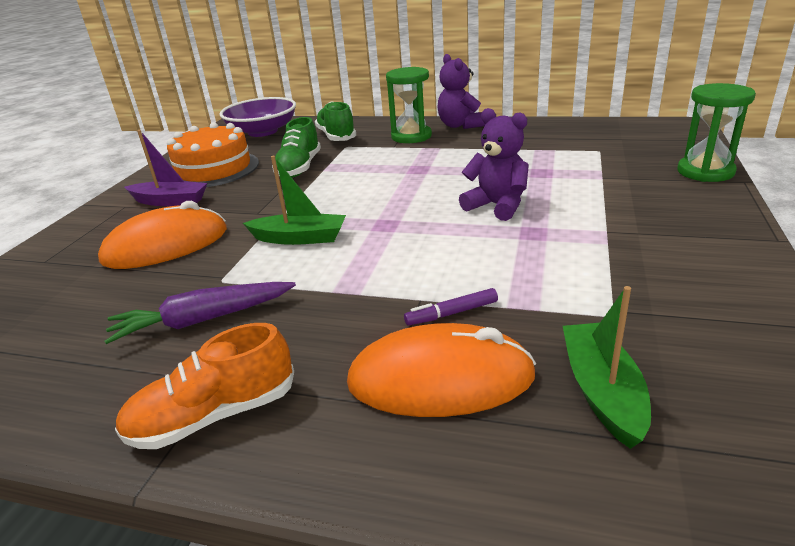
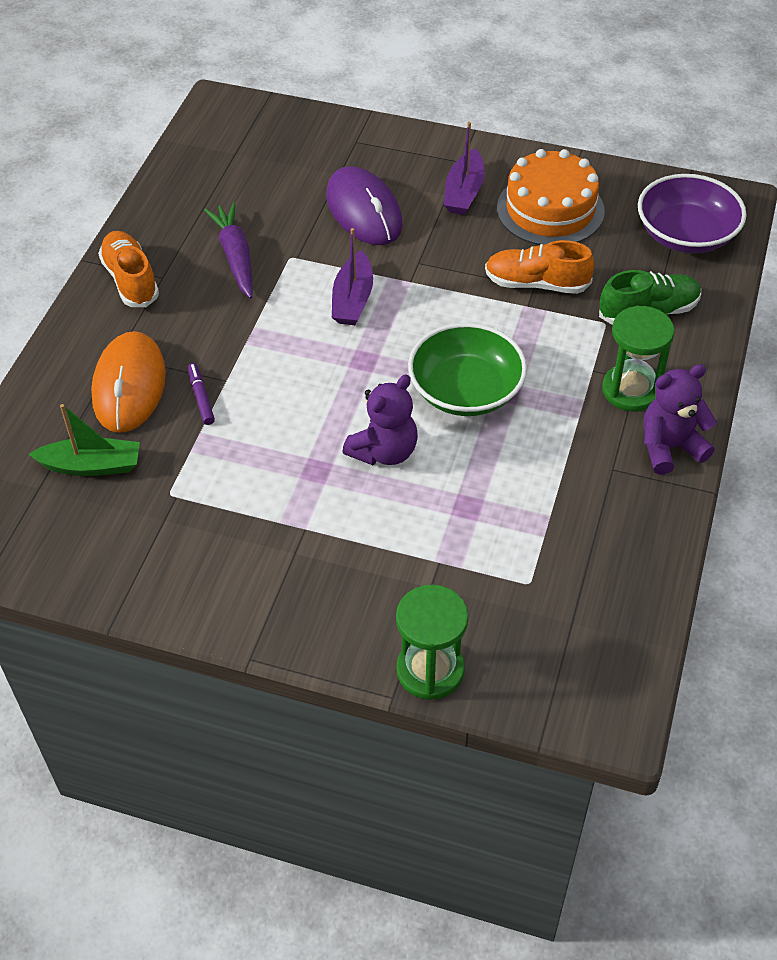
camera: 90 degrees right, 20 degrees up
(166, 245) = (364, 211): orange mouse -> purple mouse
(299, 168) = (536, 284): green shoe -> orange shoe
(300, 238) = (353, 299): green boat -> purple boat
(419, 182) = (466, 390): none -> green bowl

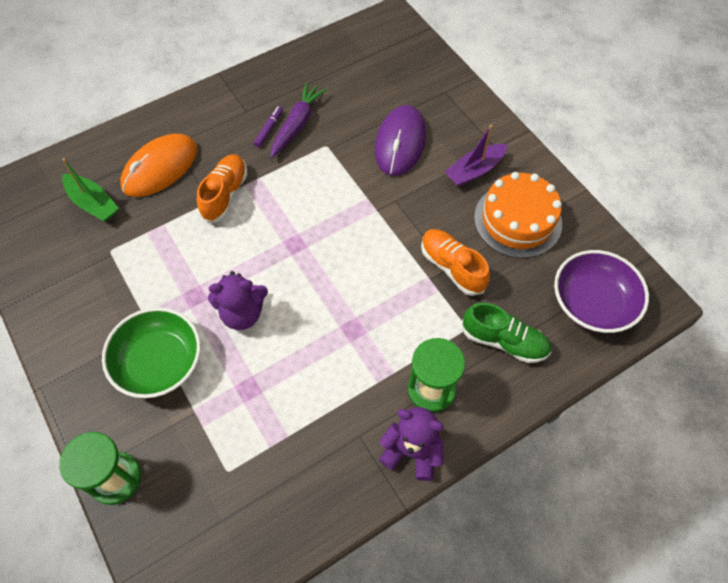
camera: 40 degrees right, 10 degrees up
(131, 280) = (228, 102): orange shoe -> orange shoe (225, 194)
(201, 397) = (186, 202): purple marker -> purple marker (269, 129)
(353, 299) = (331, 198): purple boat -> none
(466, 390) = (330, 309): green bowl -> green bowl (159, 362)

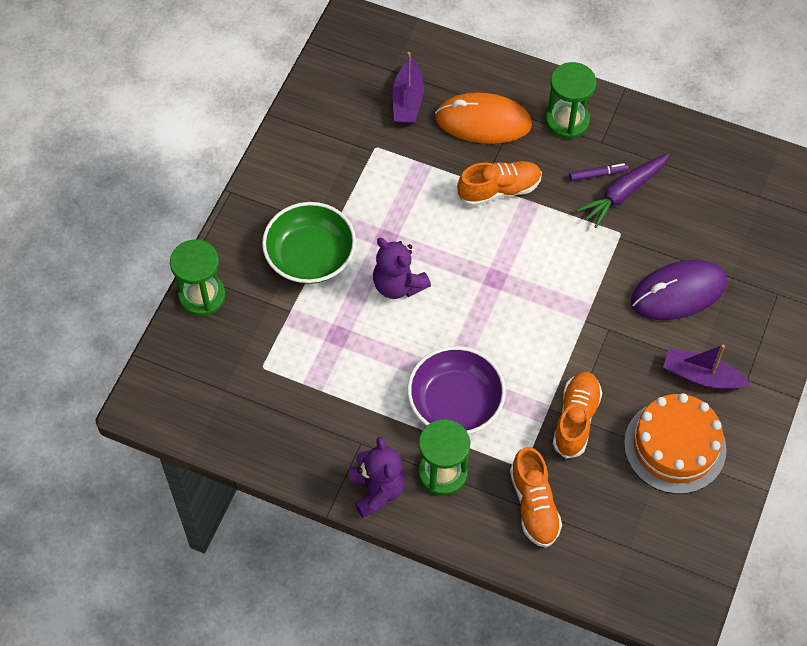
camera: 55 degrees right, 0 degrees up
(93, 203) = (408, 100): green boat -> purple boat
(210, 119) = (567, 121): none -> green hourglass
(297, 124) = (623, 193): purple carrot -> purple carrot turned 150 degrees clockwise
(504, 341) = (534, 505): green shoe -> orange shoe
(592, 303) = (635, 560): purple bowl -> purple bowl (455, 403)

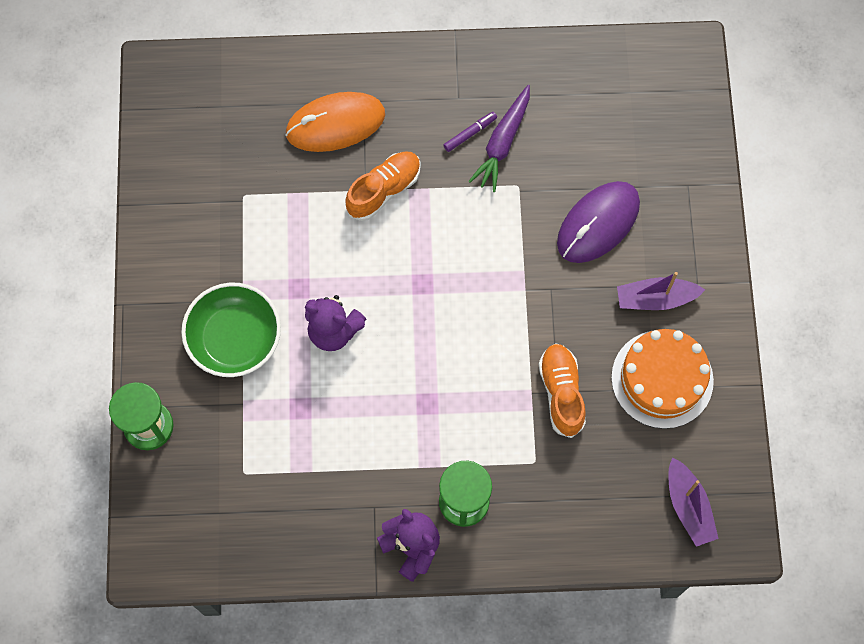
camera: 25 degrees left, 10 degrees up
(408, 100) = (251, 132): purple boat -> purple boat (688, 506)
(455, 403) = (443, 426): purple bowl -> none
(534, 505) = (562, 495): orange shoe -> none
(567, 121) = (415, 89): green hourglass -> none

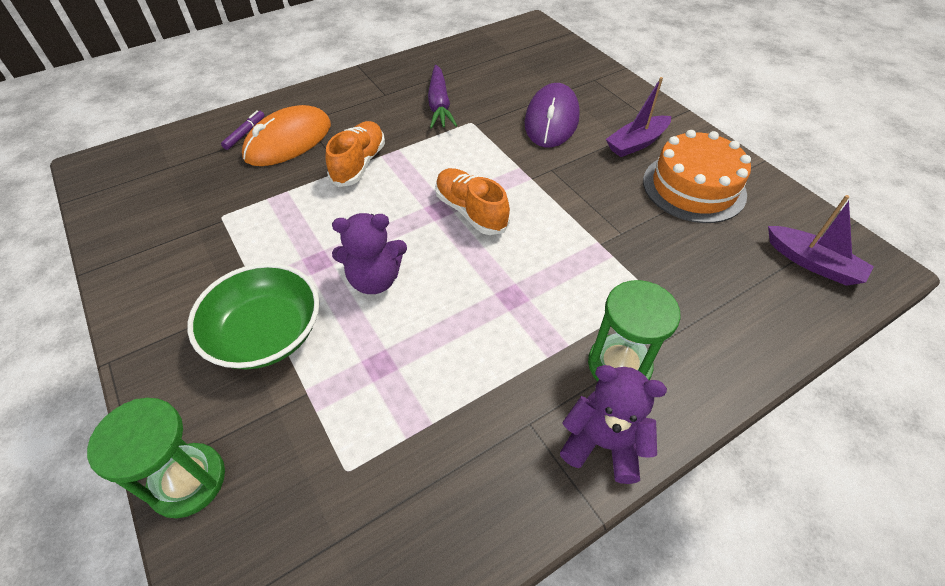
camera: 30 degrees left, 20 degrees down
(470, 133) = (409, 108): purple marker -> purple marker (245, 133)
(561, 393) = (625, 232): orange shoe -> orange shoe (470, 211)

